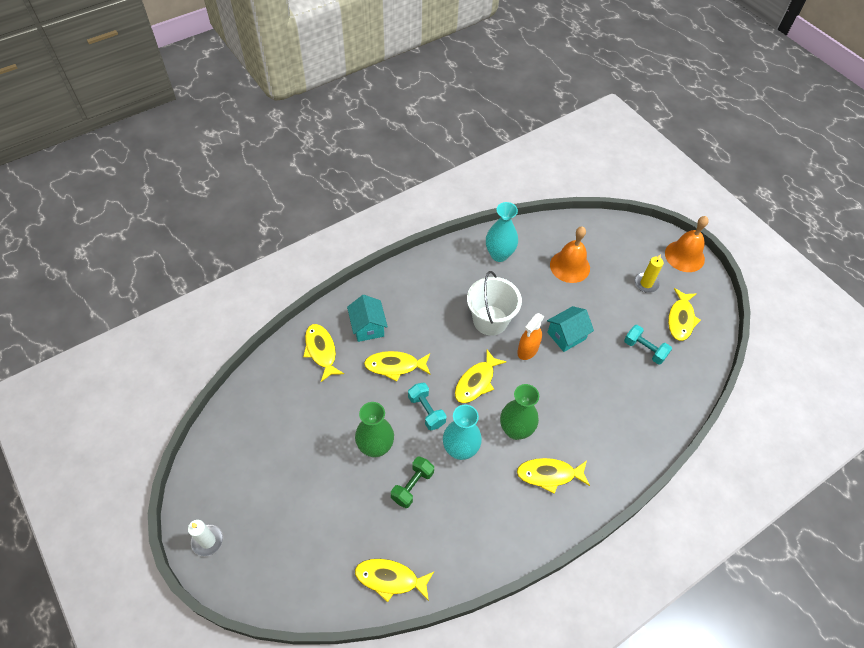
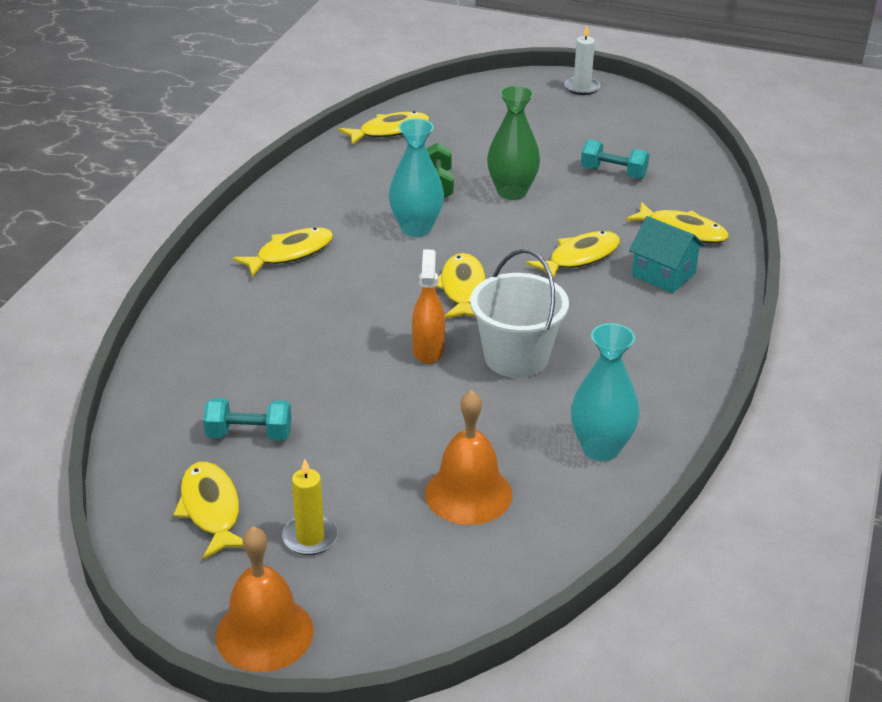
camera: 145 degrees right, 20 degrees down
(426, 411) = (492, 239): turquoise dumbbell -> turquoise dumbbell (613, 173)
(515, 430) = (366, 270): green vase -> none
(566, 336) = (387, 393): turquoise house -> none

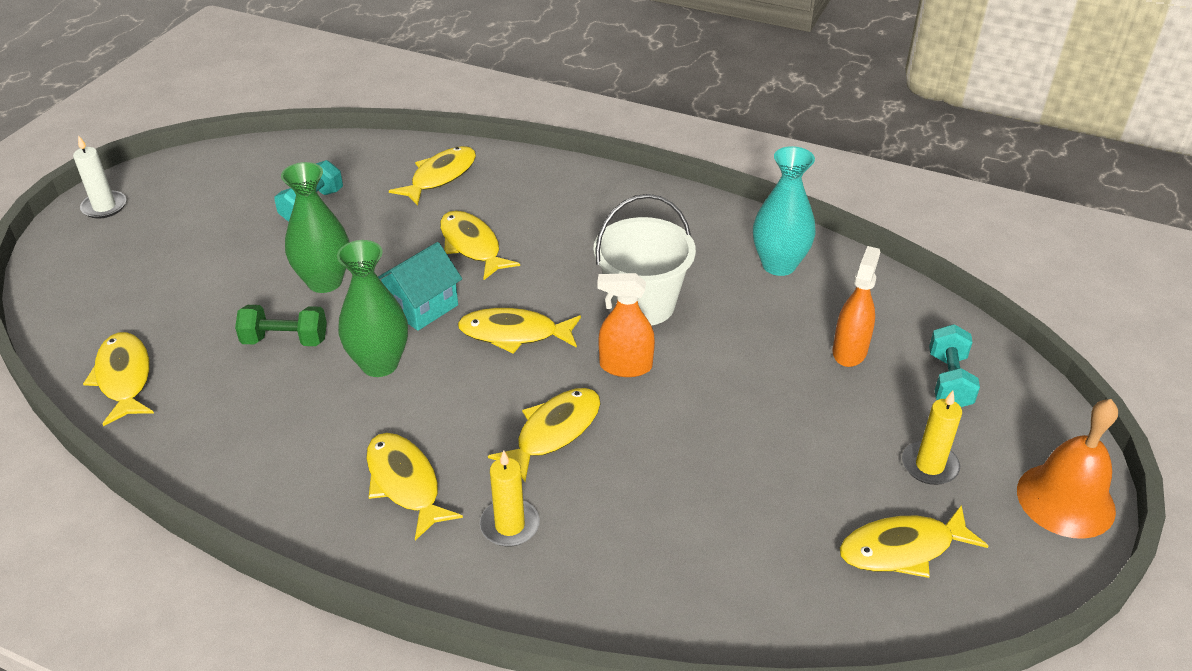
camera: 85 degrees left, 5 degrees up
(248, 302) = (510, 525): none -> yellow candle
(249, 435) = (774, 518): turquoise dumbbell -> turquoise dumbbell (949, 381)
(345, 316) = (554, 432): none -> yellow fish
(416, 228) = (379, 364): turquoise vase -> green vase
(468, 493) = (849, 351): orange bell -> orange spray bottle
(663, 275) = (515, 197): turquoise house -> turquoise house (422, 306)

